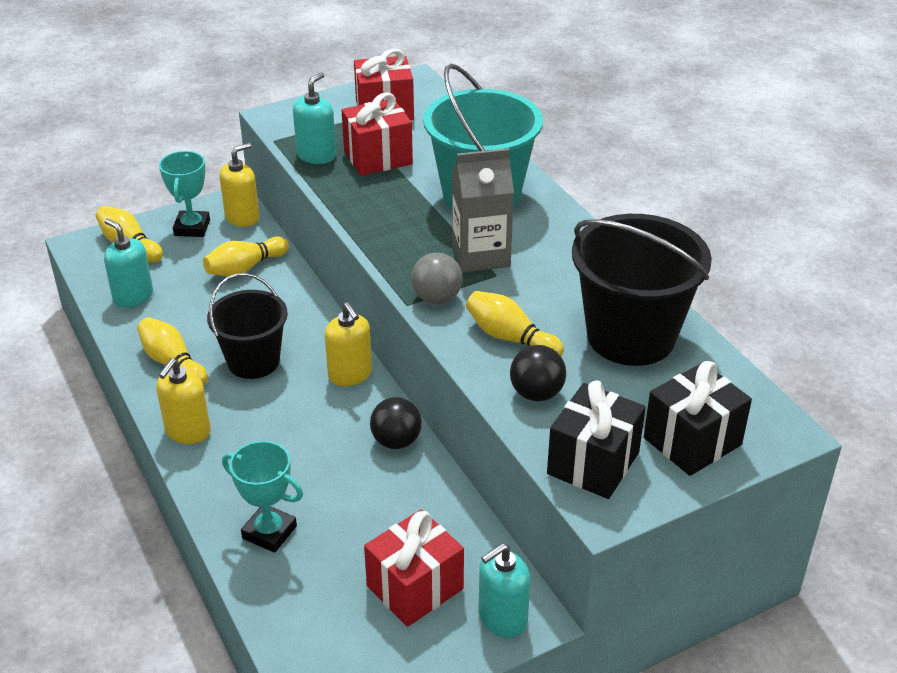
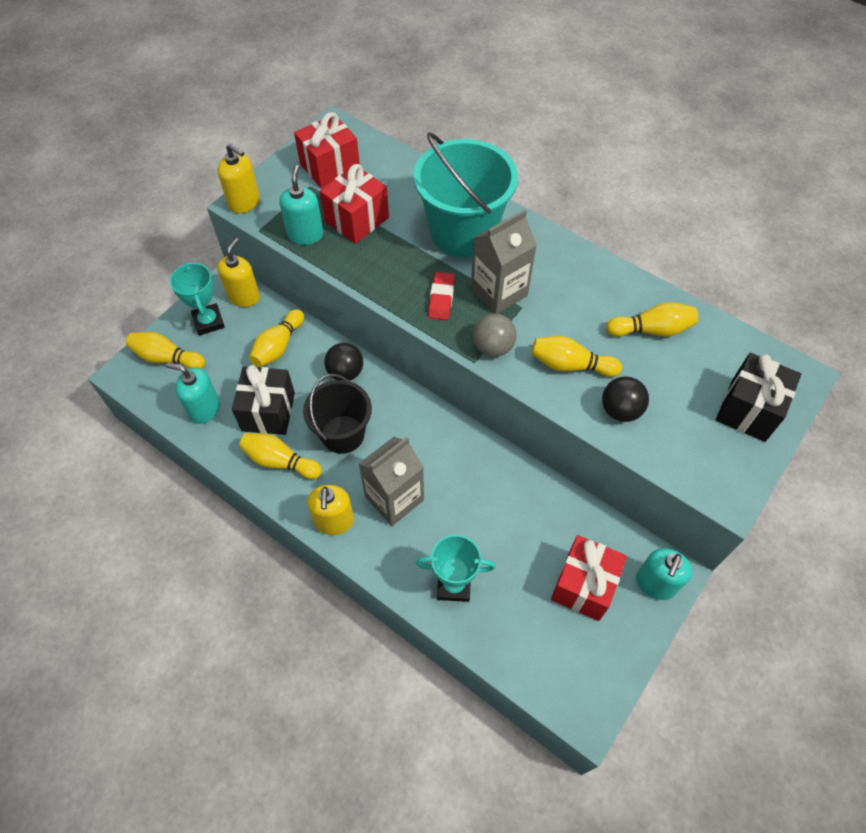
camera: 25 degrees left, 20 degrees up
(264, 434) = (394, 498): none -> grey carton
(350, 374) = (423, 417): yellow soap dispenser -> yellow soap dispenser (244, 202)
(396, 441) = (494, 464): black ball -> black ball (345, 372)
(414, 243) = (441, 298): none -> red eraser
(593, 463) = (696, 458): black gift -> black gift (268, 412)
(631, 336) = (652, 330): black bucket -> yellow bowling pin

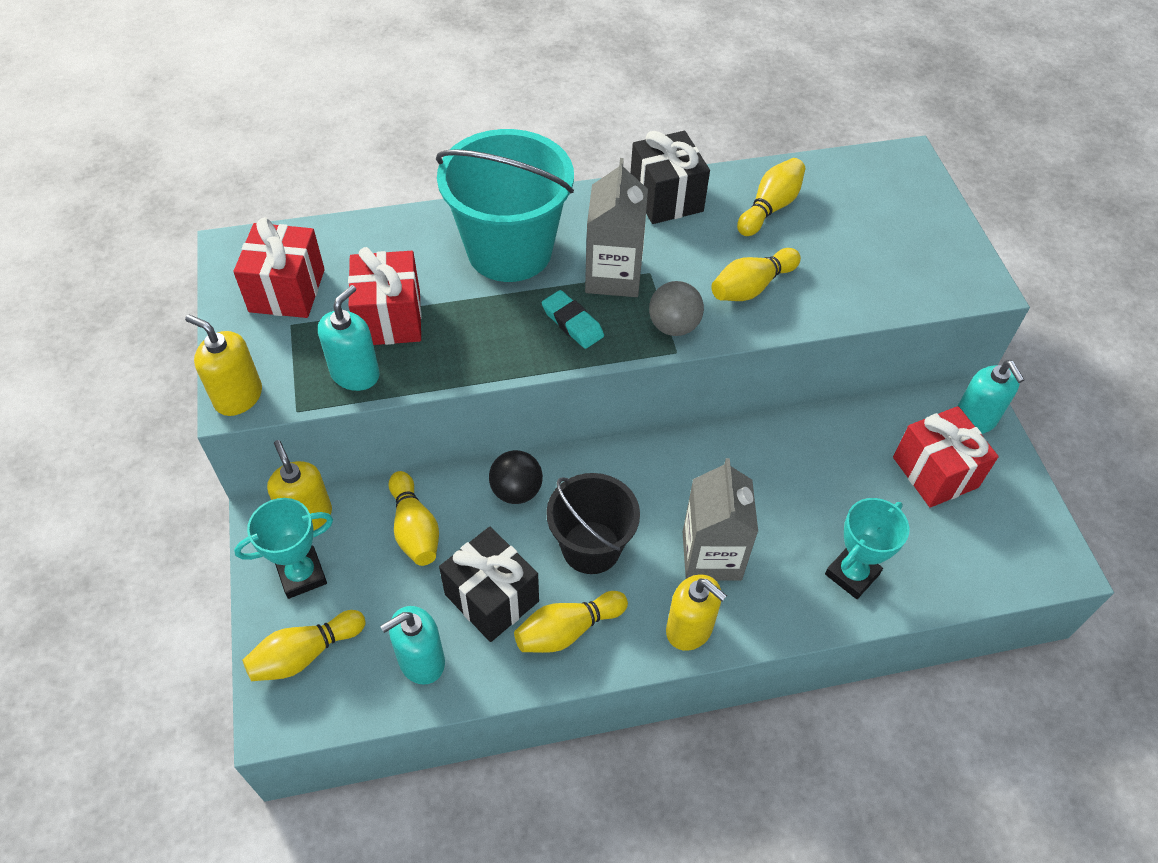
camera: 50 degrees left, 5 degrees down
(209, 322) = (302, 575): turquoise trophy -> turquoise trophy turned 45 degrees counterclockwise
(244, 202) = (238, 396): yellow soap dispenser -> yellow soap dispenser turned 135 degrees counterclockwise
(305, 234) = (355, 374): turquoise soap dispenser -> turquoise soap dispenser turned 75 degrees clockwise
(441, 298) = (572, 323): red eraser -> turquoise eraser
(620, 410) = (833, 289): black ball -> none
(748, 410) = (911, 211): black gift -> black gift (666, 198)

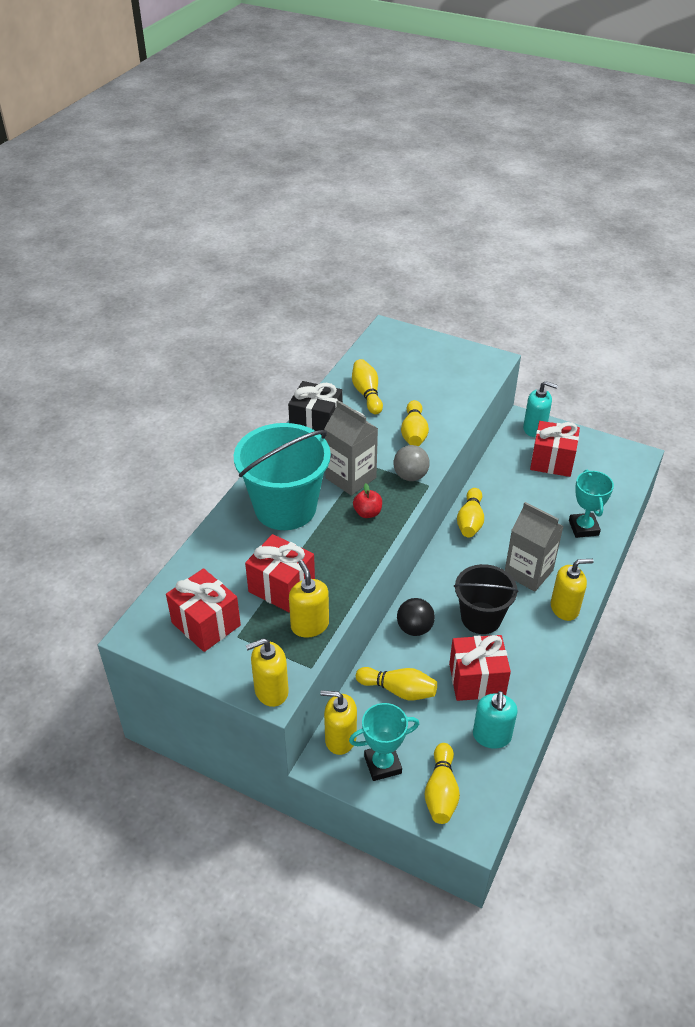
camera: 50 degrees left, 10 degrees down
(302, 575) = (382, 764): turquoise trophy -> turquoise trophy turned 60 degrees clockwise
(355, 374) = (309, 625): turquoise soap dispenser -> yellow soap dispenser
(491, 598) = (477, 680): black gift -> red gift
(567, 630) = (525, 659): yellow bowling pin -> yellow bowling pin (470, 521)
(572, 323) = (367, 513): turquoise eraser -> red apple

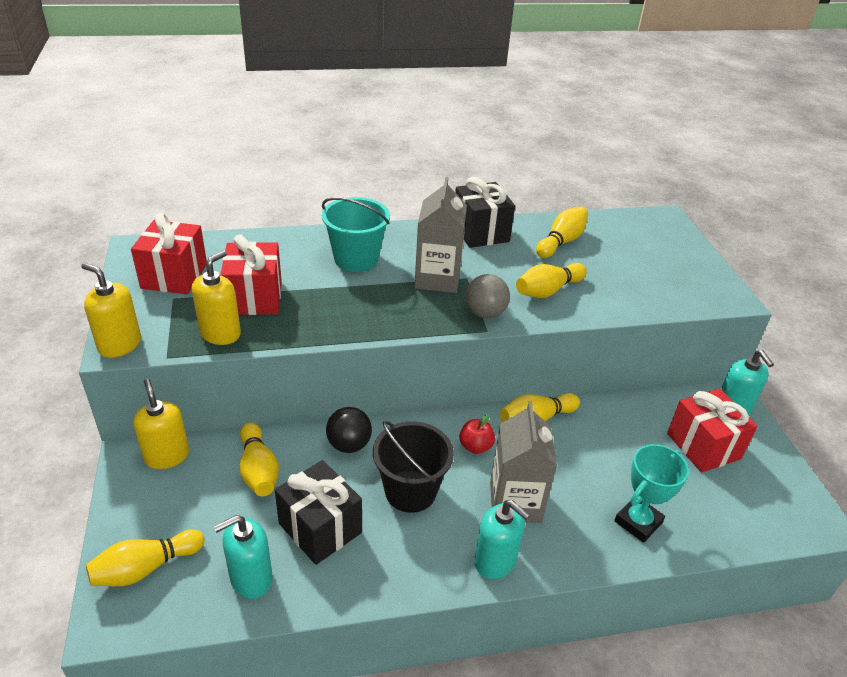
camera: 50 degrees right, 5 degrees down
(285, 508) = (356, 259): turquoise bucket -> turquoise bucket, size x0.65
(367, 513) = (403, 307): red apple -> red apple (475, 446)
(382, 764) = (154, 502): turquoise trophy -> none
(477, 680) = (320, 528): red gift -> black gift
(564, 608) = (495, 561): yellow soap dispenser -> turquoise soap dispenser

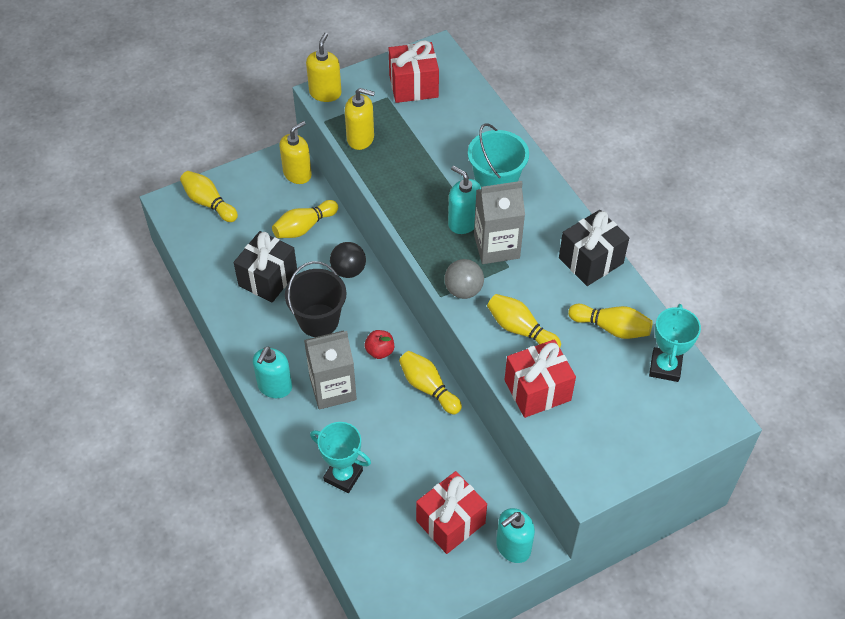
camera: 75 degrees right, 15 degrees up
(251, 578) = (218, 256): turquoise soap dispenser -> turquoise soap dispenser (463, 222)
(254, 297) = (411, 141): red gift -> red gift (537, 390)
(610, 228) = (665, 367): none -> turquoise trophy

